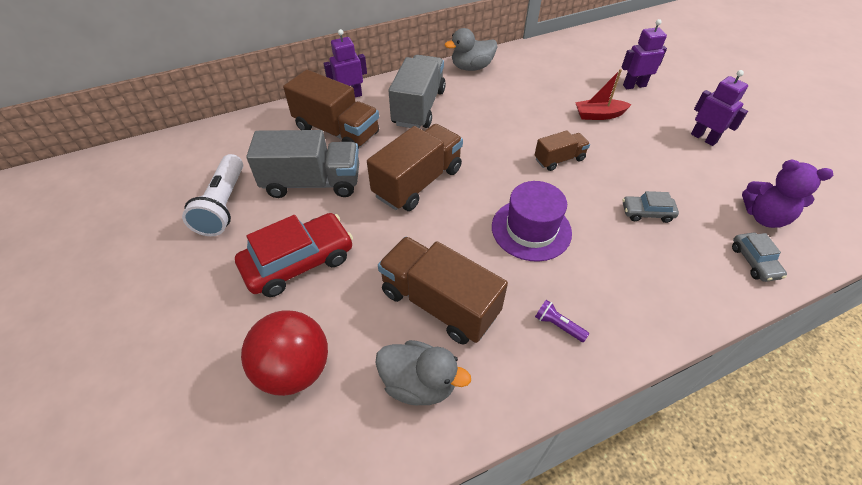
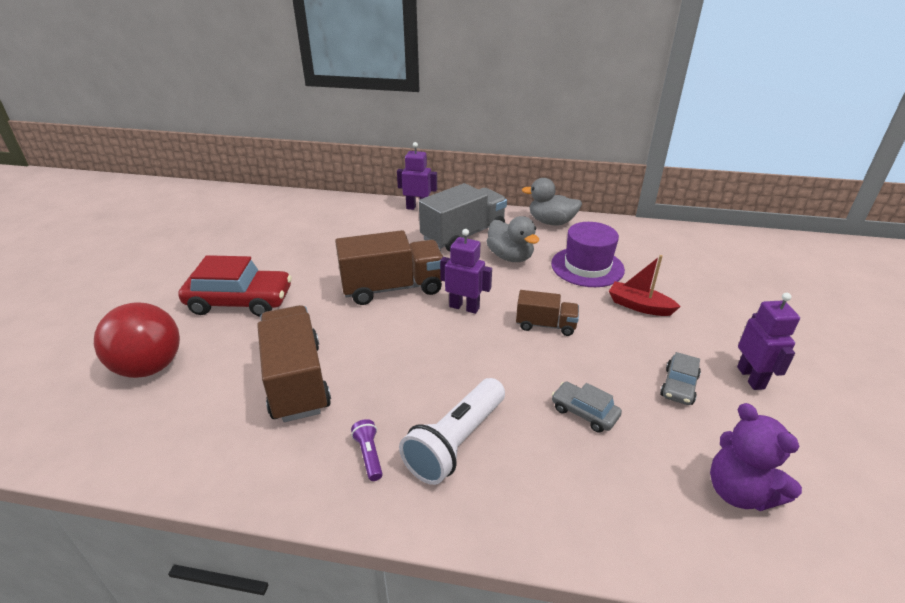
camera: 35 degrees right, 15 degrees down
(223, 205) = (242, 244): white flashlight -> white flashlight (455, 442)
(312, 183) = (315, 255): grey truck -> none
(337, 131) = (376, 228): brown truck -> none
(419, 383) = (209, 427): grey duck -> grey duck (510, 257)
(531, 229) = (444, 367): purple hat -> purple hat (587, 267)
(634, 85) = (718, 296): purple robot -> purple robot (464, 307)
(754, 262) = (664, 527): grey car -> grey car (679, 386)

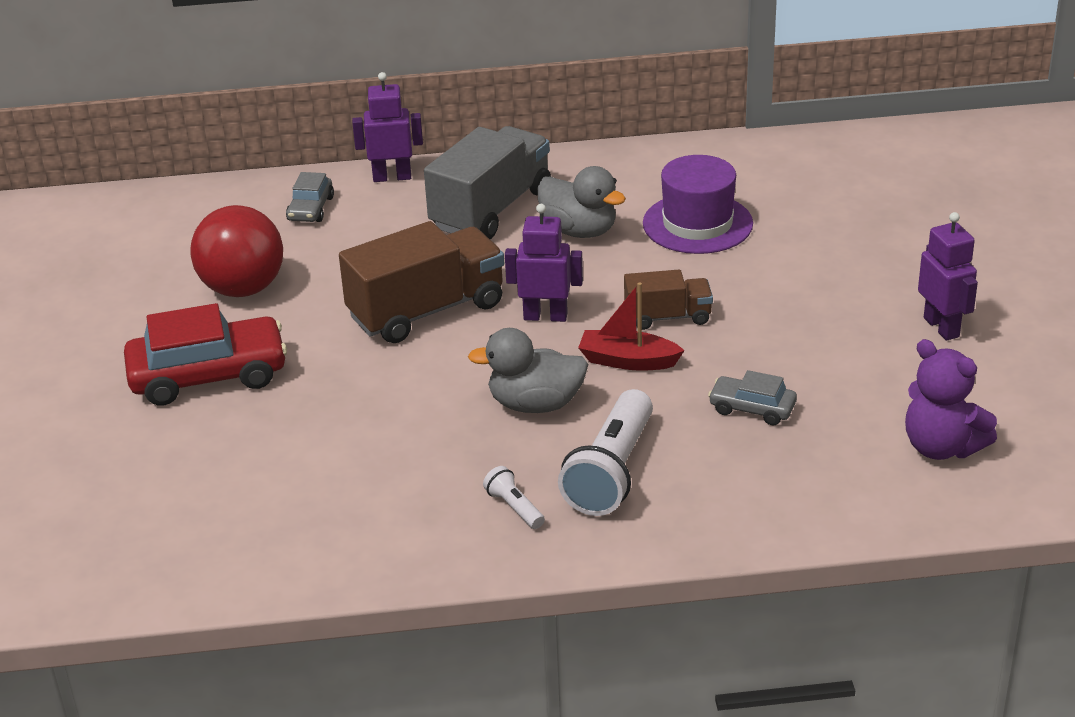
camera: 15 degrees left, 0 degrees up
(150, 367) = (150, 482): red ball -> red ball (243, 289)
(297, 381) = (369, 454): brown truck -> none
(369, 455) = (514, 507): purple flashlight -> white flashlight
(551, 222) = (619, 162): grey duck -> grey duck (535, 404)
(639, 306) = (785, 266): red boat -> red boat (628, 361)
(679, 386) = (857, 355): grey car -> grey car (311, 209)

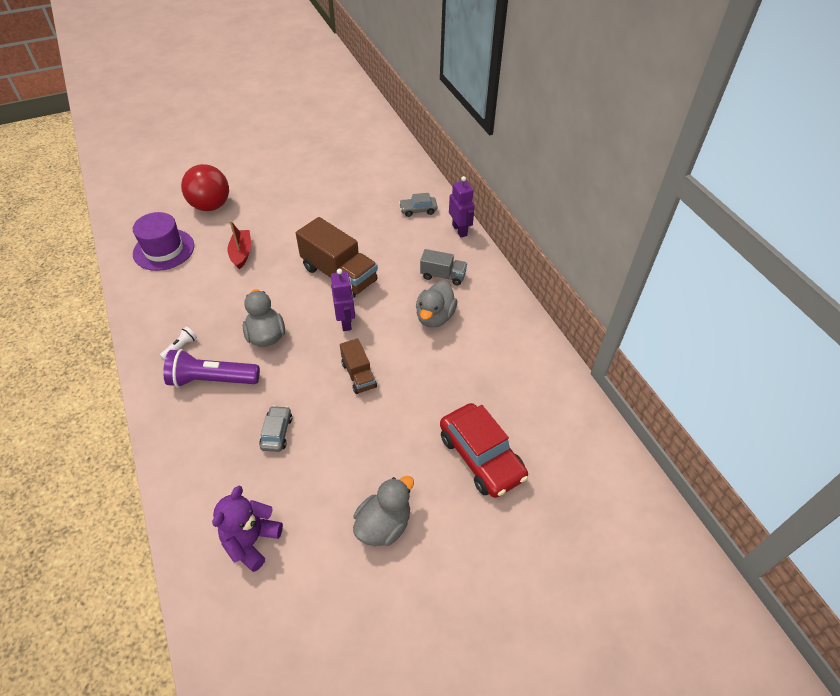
camera: 70 degrees right, 15 degrees up
(208, 375) = (270, 217): red car -> red car (481, 456)
(243, 289) = (341, 208): red ball -> red ball (211, 206)
(491, 210) = (443, 276): grey truck -> grey truck, size x0.55
(611, 472) = (212, 380): white flashlight -> purple flashlight
(628, 361) = (312, 366): red boat -> red boat (241, 253)
(697, 224) = (462, 370): purple hat -> purple hat (164, 249)
(941, 327) = (384, 525): purple robot -> grey duck

